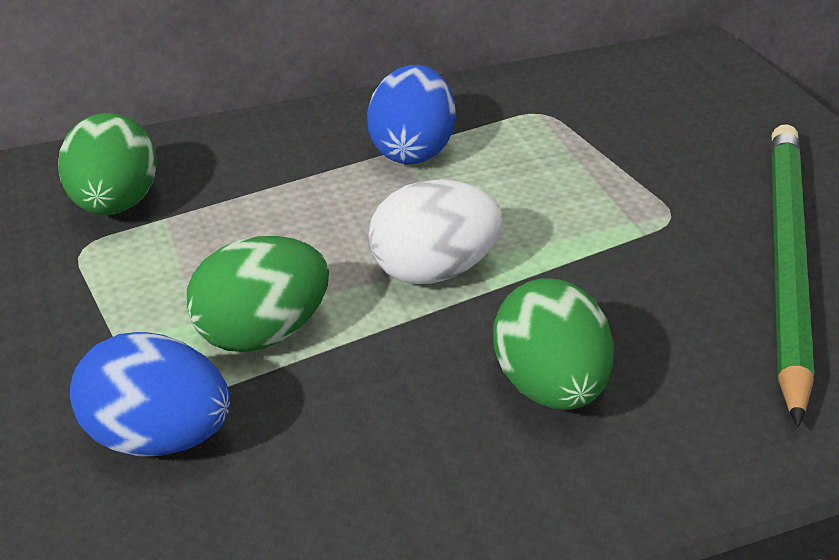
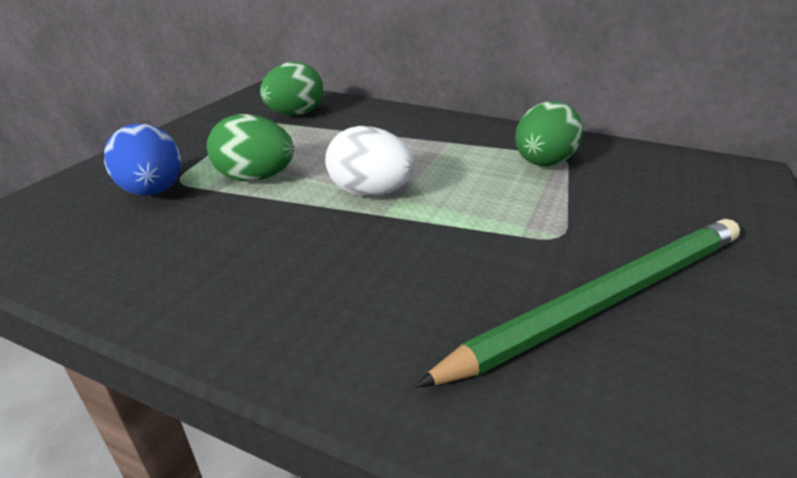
camera: 45 degrees right, 5 degrees down
(412, 150) = (454, 144): blue egg -> none
(549, 386) = (326, 270): green egg -> green egg (542, 163)

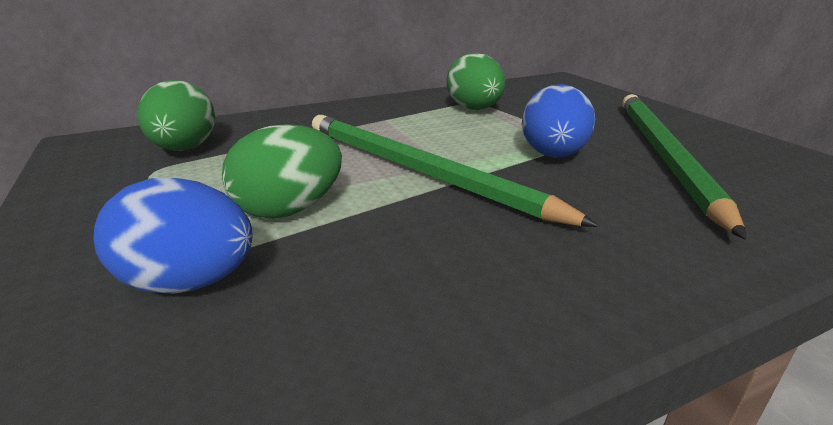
camera: 50 degrees left, 5 degrees down
(370, 193) = (419, 171): white egg -> green pencil
(495, 235) = (552, 155): none -> blue egg

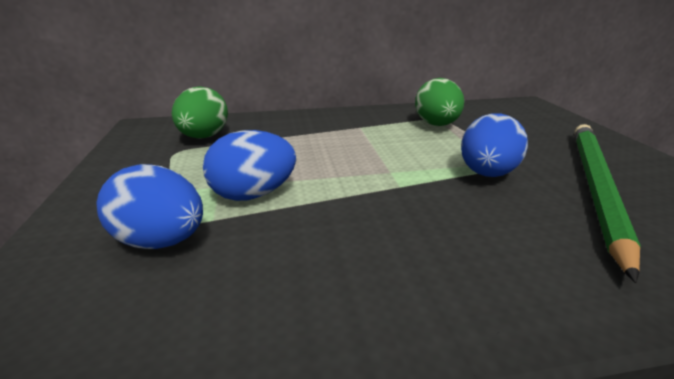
camera: 15 degrees right, 0 degrees up
(289, 210) = (253, 194): green egg -> blue egg
(419, 171) = (366, 175): green pencil -> none

